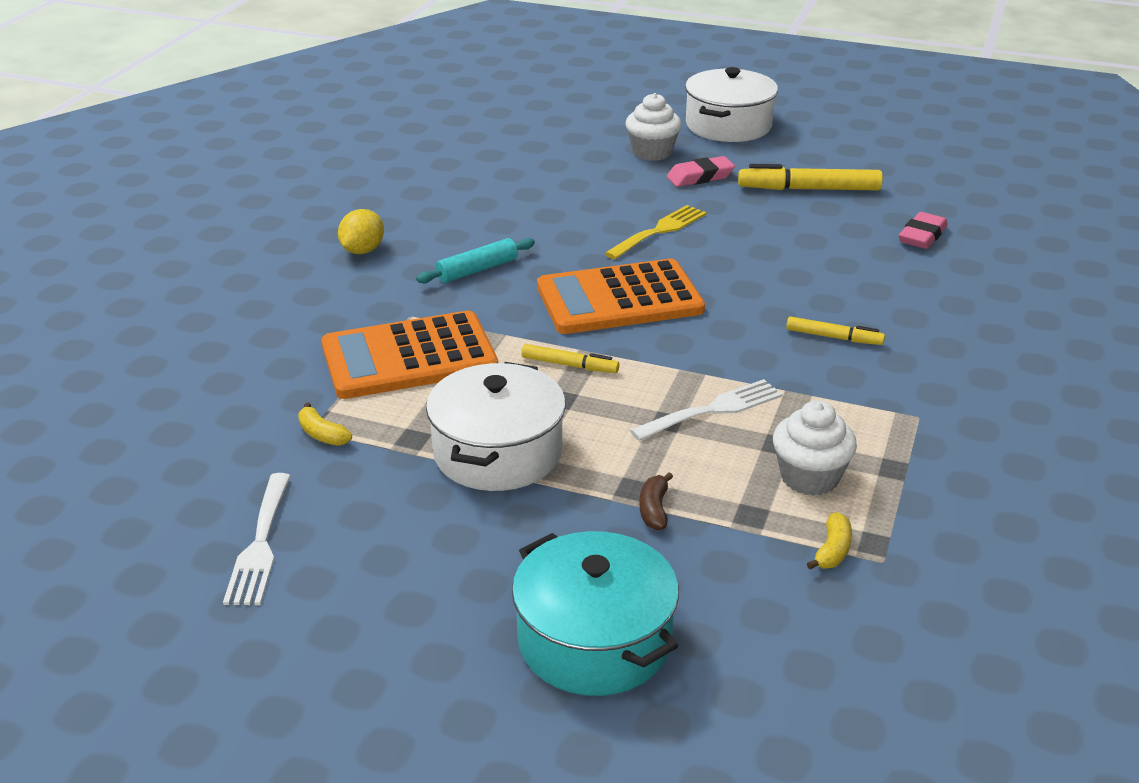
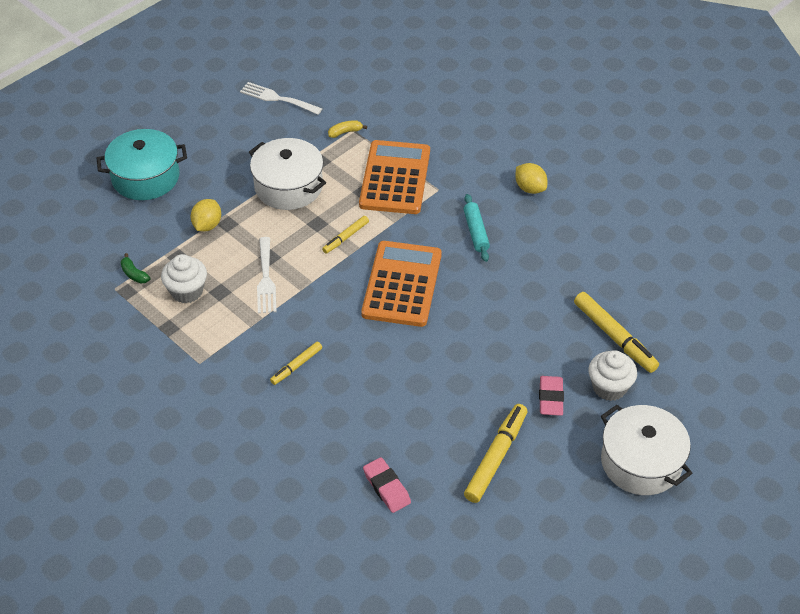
camera: 115 degrees right, 15 degrees up
(578, 160) = (614, 337): none -> yellow marker
(654, 509) = (207, 225): brown banana -> yellow lemon
(659, 231) = (478, 339): yellow fork -> none
(832, 550) = (134, 274): yellow banana -> green banana

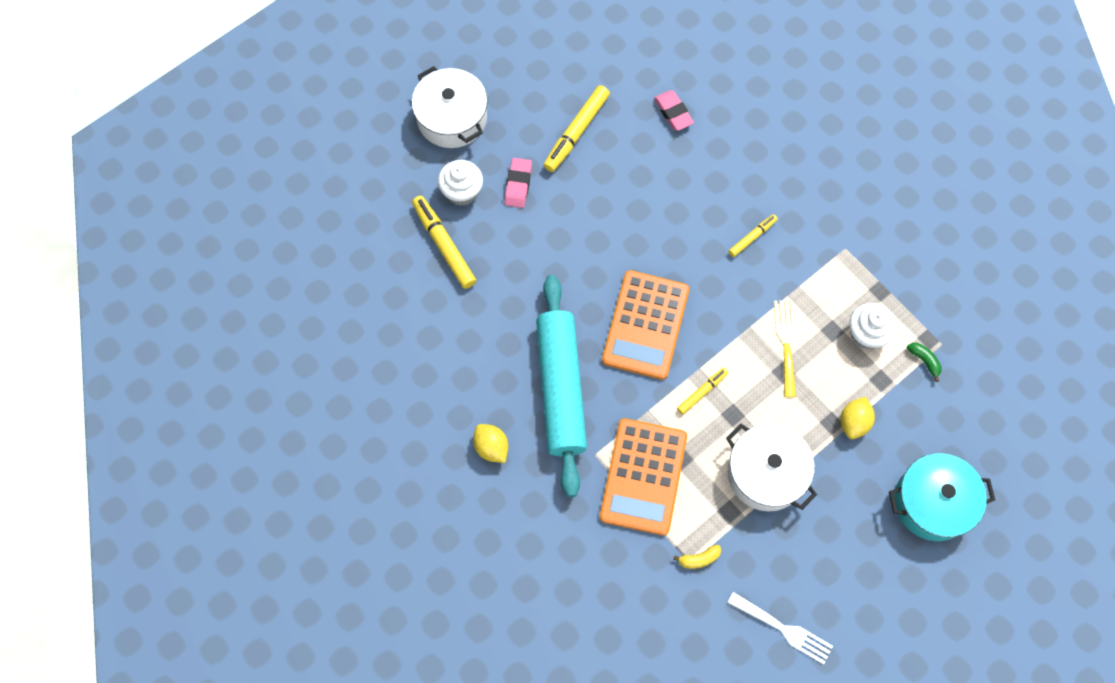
camera: 175 degrees left, 20 degrees up
(266, 279) = (786, 343): white fork -> yellow fork
(476, 232) = (561, 388): turquoise rolling pin -> turquoise rolling pin, size x2.32

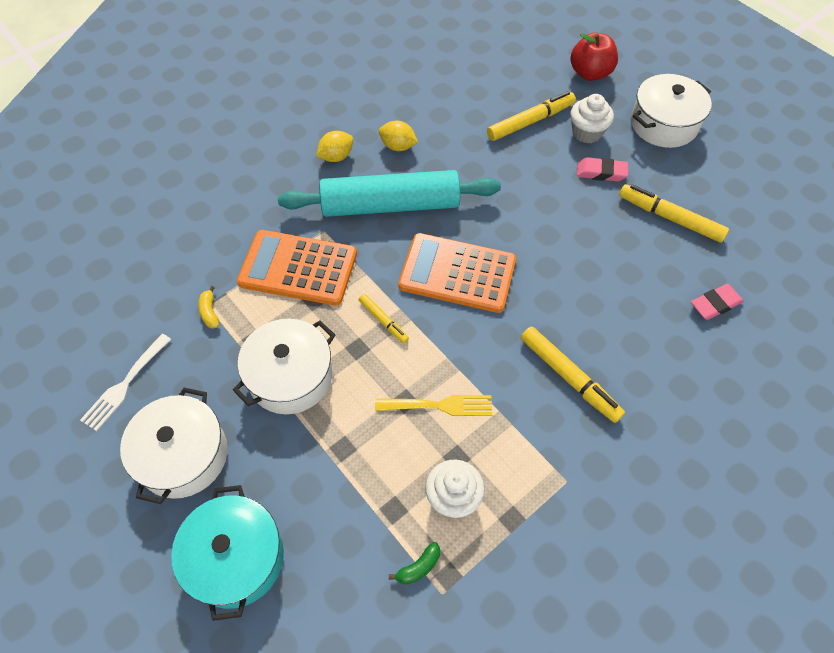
camera: 90 degrees right, 10 degrees down
(371, 178) = (590, 73): none -> red apple
(752, 237) = (569, 377): yellow marker -> yellow marker, size x1.76
(849, 560) = (183, 455): none -> white pot
(853, 422) = (342, 473): yellow lemon -> yellow lemon (398, 146)

